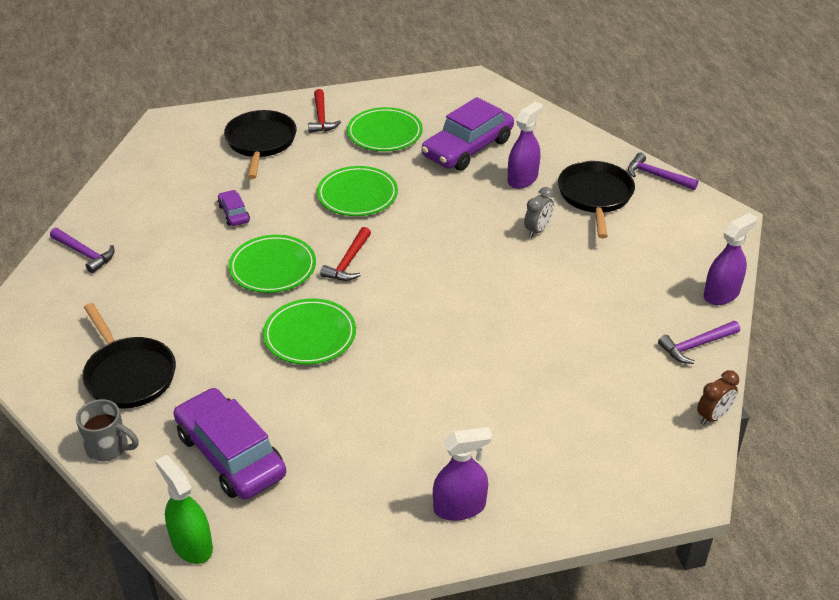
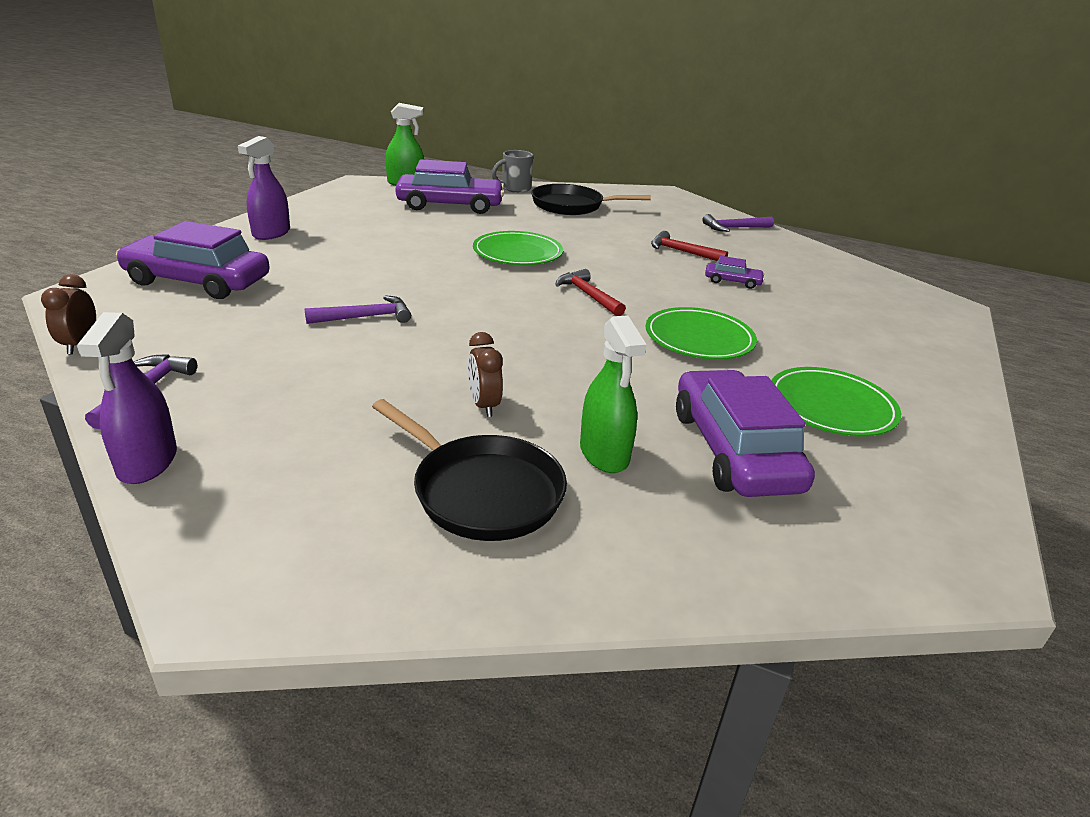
camera: 125 degrees right, 10 degrees down
(260, 142) = (866, 331): black pan -> none
(272, 267) = (626, 269): green plate -> none
(321, 117) = (907, 383): red hammer -> red hammer (682, 252)
(522, 179) = (604, 454): purple spray bottle -> green spray bottle
(537, 230) = (484, 405): grey clock -> brown clock
(587, 454) = (198, 281): none -> purple car
(657, 176) = (437, 599): purple hammer -> purple hammer (365, 317)

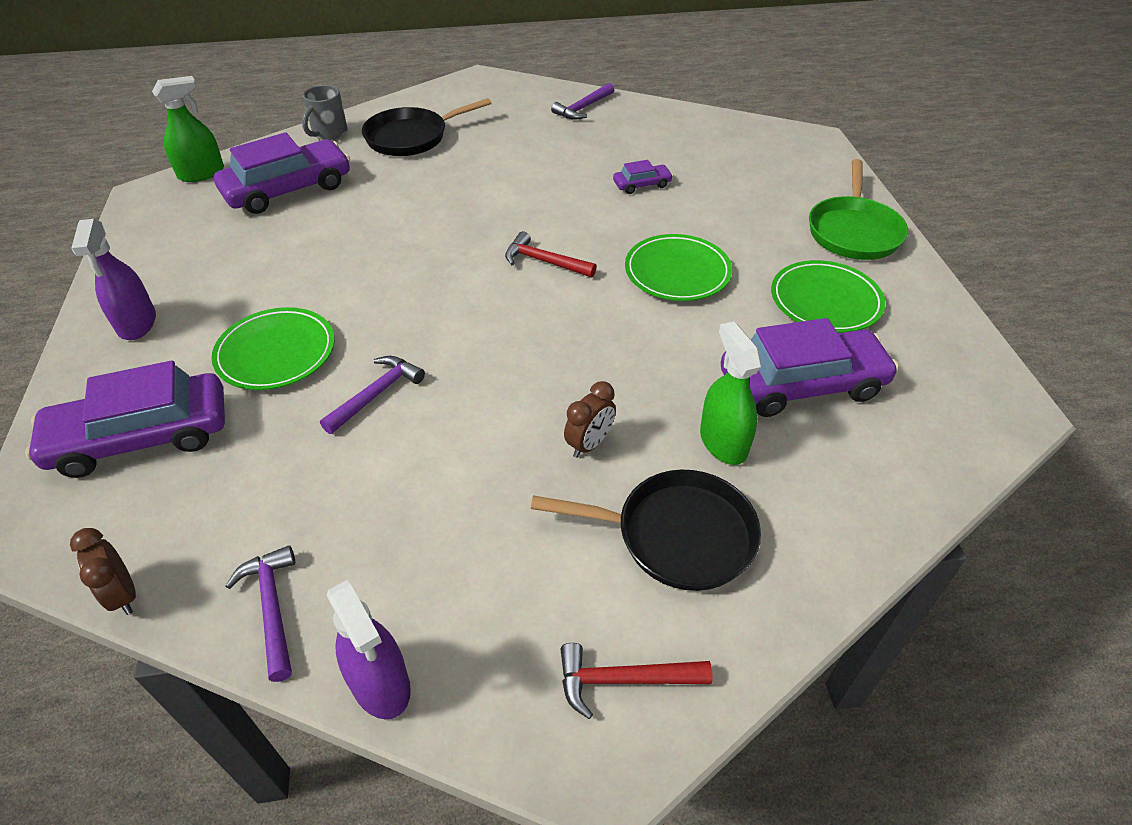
camera: 30 degrees left, 15 degrees up
(484, 405) = (589, 444): brown clock -> brown clock turned 90 degrees counterclockwise
(517, 253) = (428, 233): green plate -> green plate (276, 353)
(604, 454) = (723, 442): green spray bottle -> green spray bottle turned 150 degrees counterclockwise
(682, 252) = (569, 163): red hammer -> red hammer (624, 680)
(734, 450) = (802, 384): purple car -> purple car turned 120 degrees clockwise
(922, 374) = (853, 231): none -> green pan

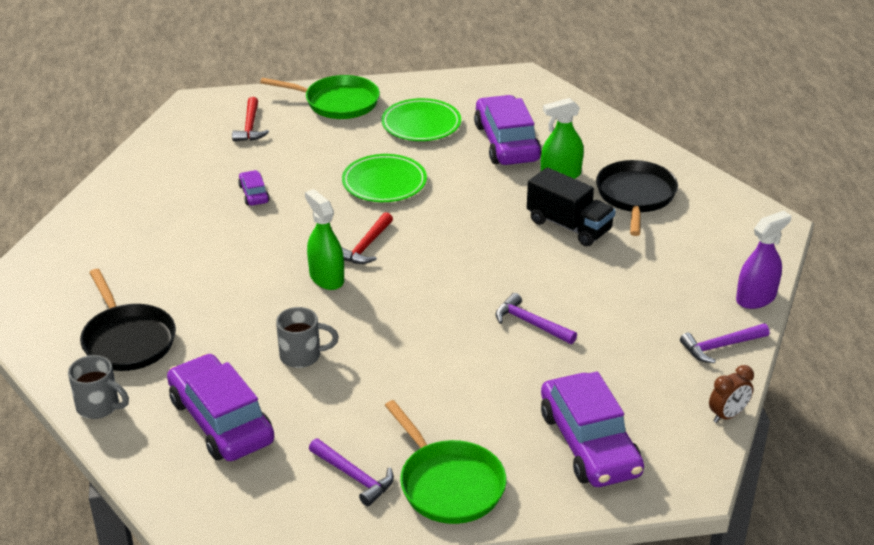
camera: 90 degrees left, 10 degrees down
(137, 323) = (448, 484): purple spray bottle -> green pan
(201, 173) = (171, 501): green spray bottle -> green spray bottle (326, 278)
(276, 353) = (486, 384): green plate -> none
(363, 227) = (302, 356): none -> grey mug
(583, 108) = (97, 224): purple hammer -> purple hammer (354, 476)
(589, 444) = (569, 226): brown clock -> black truck
(624, 680) = (730, 217): red hammer -> red hammer (250, 126)

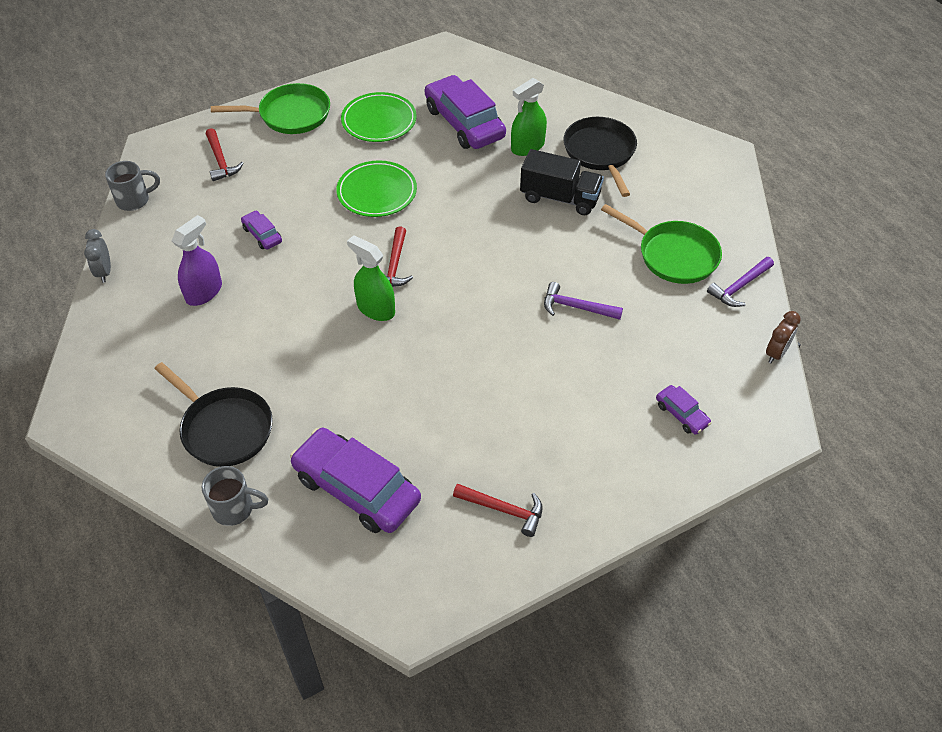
camera: 20 degrees left, 15 degrees up
(94, 192) = (104, 272): none -> grey clock
(302, 356) = (395, 398): grey mug -> grey mug (134, 200)
(354, 476) = (503, 510): purple hammer -> red hammer
(448, 484) = (587, 492): green pan -> green pan (673, 255)
(589, 443) = (681, 414): purple car -> purple car, size x0.46
(756, 298) = (744, 231): purple spray bottle -> purple spray bottle (204, 292)

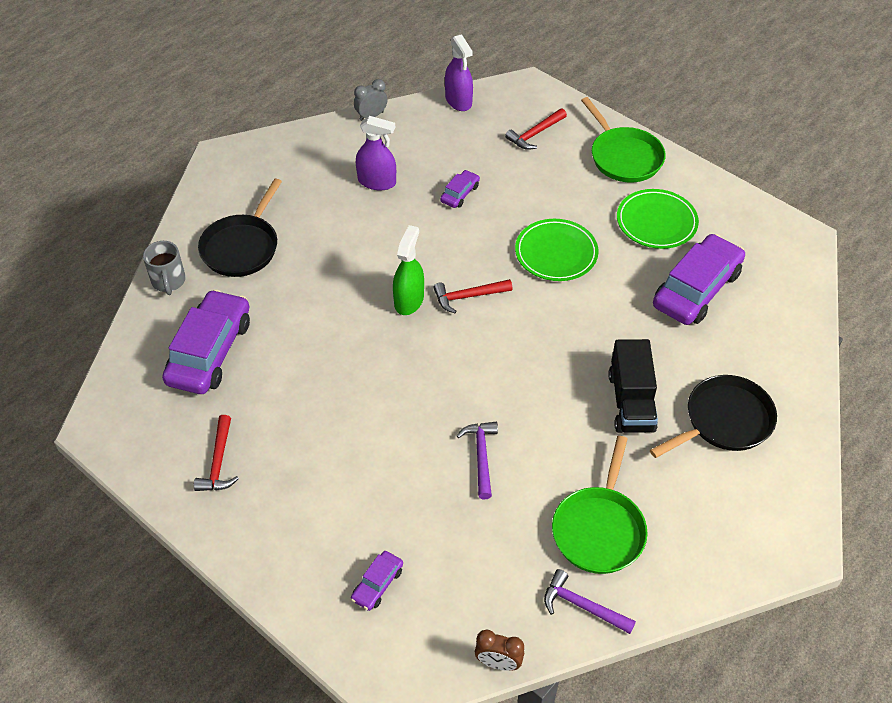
camera: 70 degrees right, 0 degrees up
(134, 200) = (458, 101): grey mug -> purple spray bottle
(527, 146) = (693, 352): green spray bottle -> none

